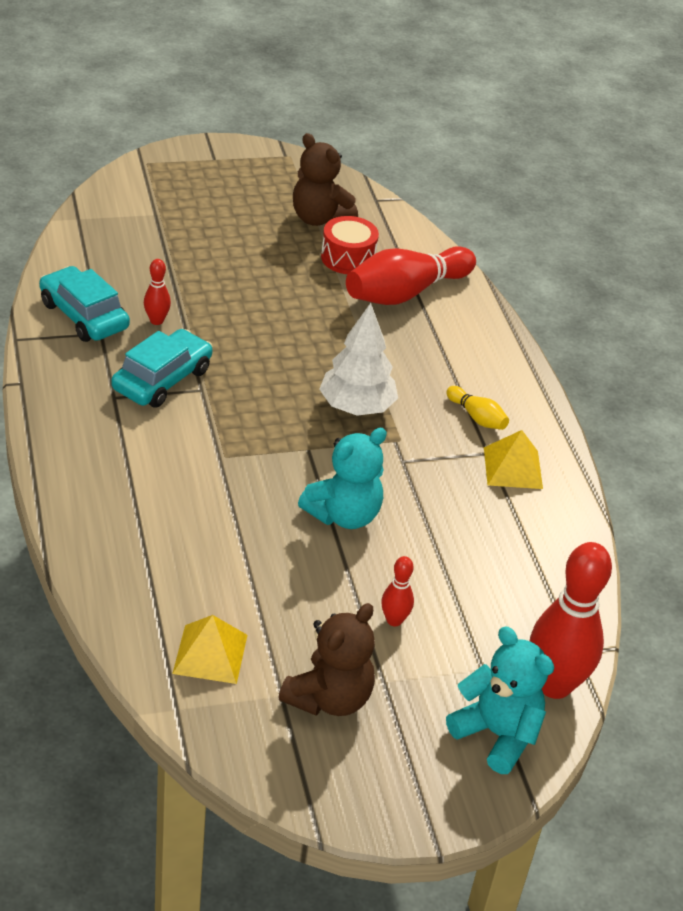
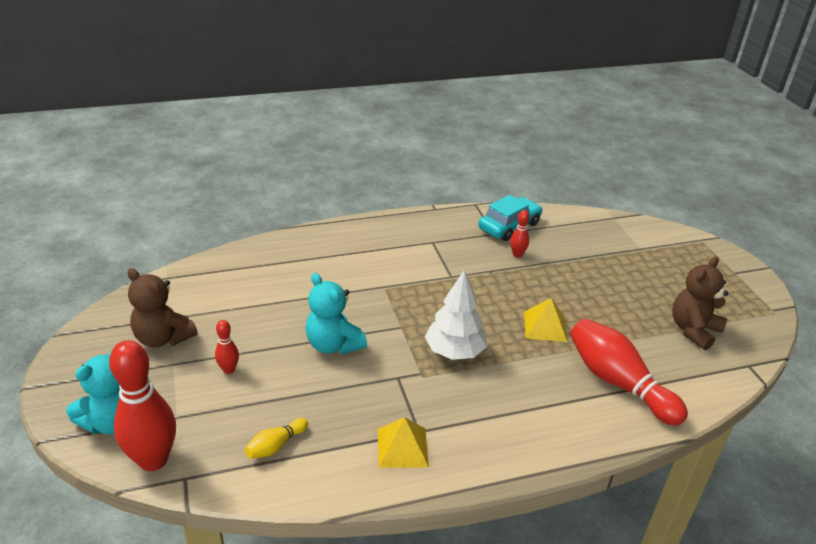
camera: 90 degrees right, 5 degrees down
(162, 379) = (456, 259): turquoise car -> none
(210, 654) = (207, 288): yellow pyramid -> yellow pyramid (545, 326)
(348, 258) = (648, 347): red drum -> none
(477, 417) = (463, 425): yellow bowling pin -> yellow bowling pin (276, 445)

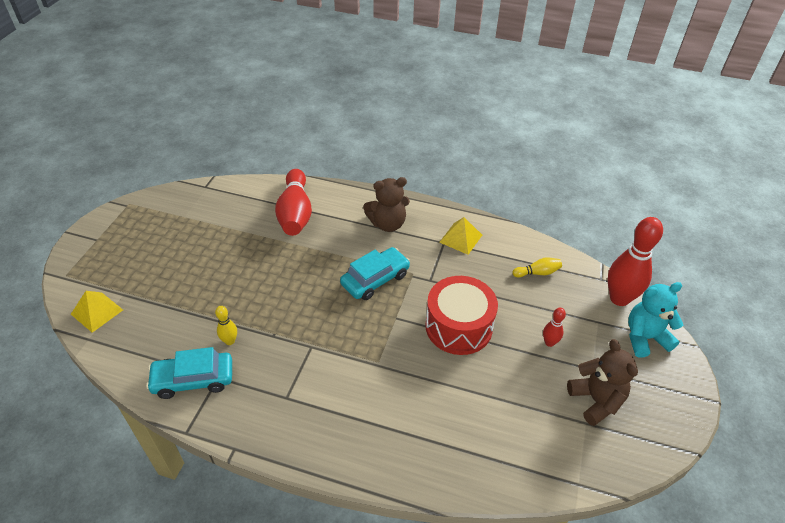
camera: 145 degrees left, 10 degrees up
(333, 344) = (458, 326): turquoise teddy bear -> red drum
(454, 351) = (375, 279): white tree -> turquoise car
(517, 254) = (230, 341): red bowling pin -> yellow bowling pin
(545, 326) = (292, 267): yellow pyramid -> yellow pyramid (97, 312)
(693, 330) = (200, 218): brown teddy bear -> brown teddy bear (387, 224)

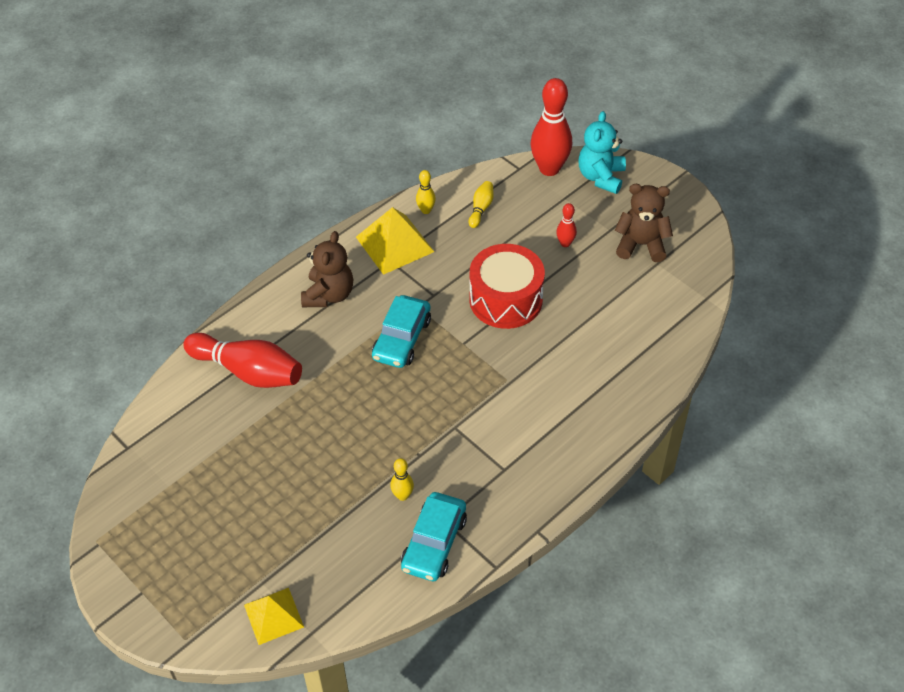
camera: 60 degrees left, 5 degrees up
(375, 279) = (402, 339): turquoise car -> turquoise car turned 150 degrees counterclockwise
(460, 238) = (394, 244): yellow pyramid -> yellow pyramid, size x1.51
(507, 242) = (426, 210): none -> yellow bowling pin

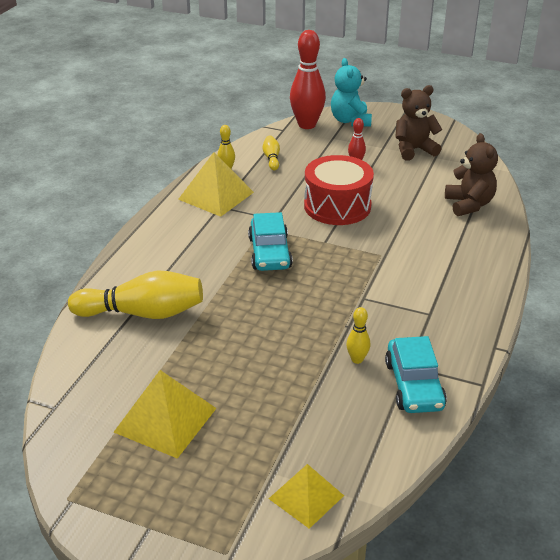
camera: 25 degrees left, 15 degrees down
(206, 495) = (165, 420): none -> yellow pyramid
(248, 371) = (143, 313): red bowling pin -> yellow bowling pin
(329, 295) = (181, 241): brown teddy bear -> brown teddy bear (469, 205)

